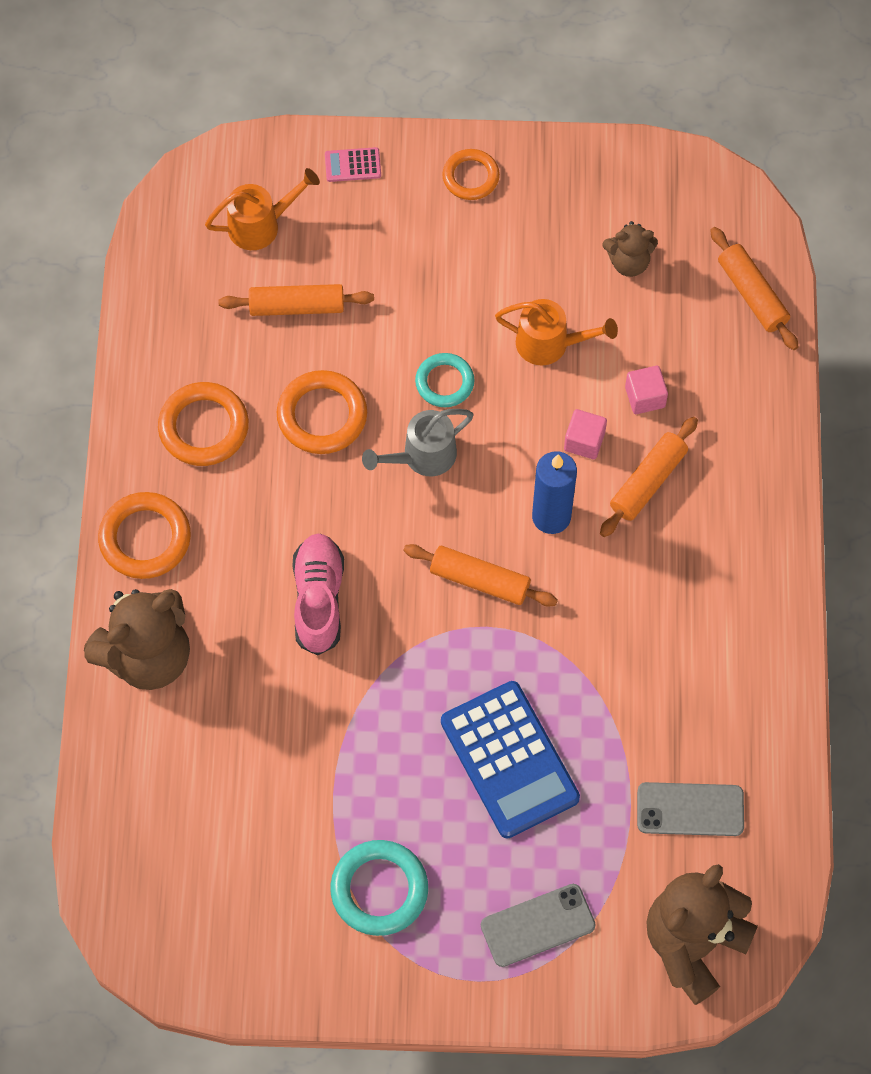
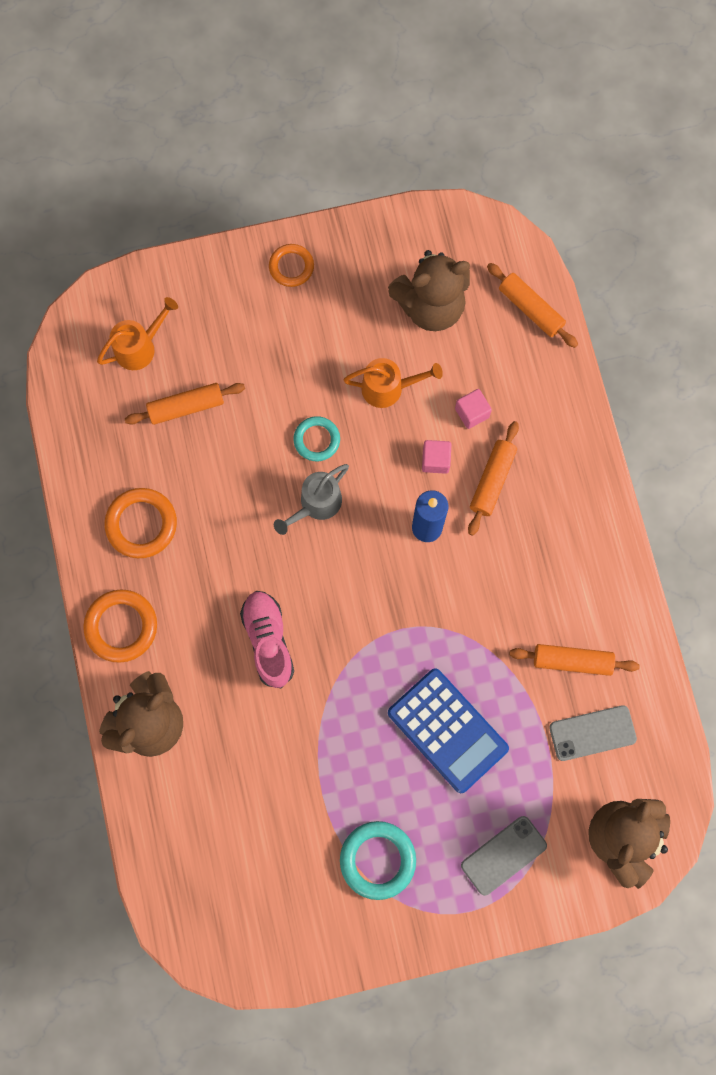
camera: 15 degrees left, 10 degrees up
(322, 415) = (230, 491): orange ring -> none
(352, 165) = (197, 280): pink calculator -> none
(480, 580) = (386, 593): orange rolling pin -> orange rolling pin (572, 661)
(629, 262) = (430, 306): brown teddy bear -> brown teddy bear, size x1.91

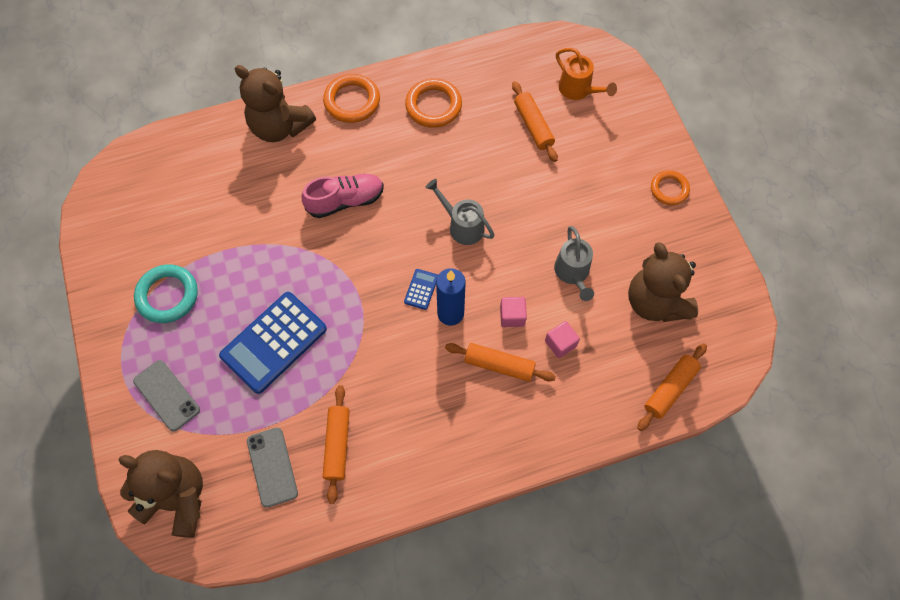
camera: 85 degrees right, 10 degrees down
(316, 440) = (518, 221): turquoise ring -> none
(389, 388) = (573, 274): orange watering can -> grey watering can
(394, 558) = (421, 289): none -> blue calculator

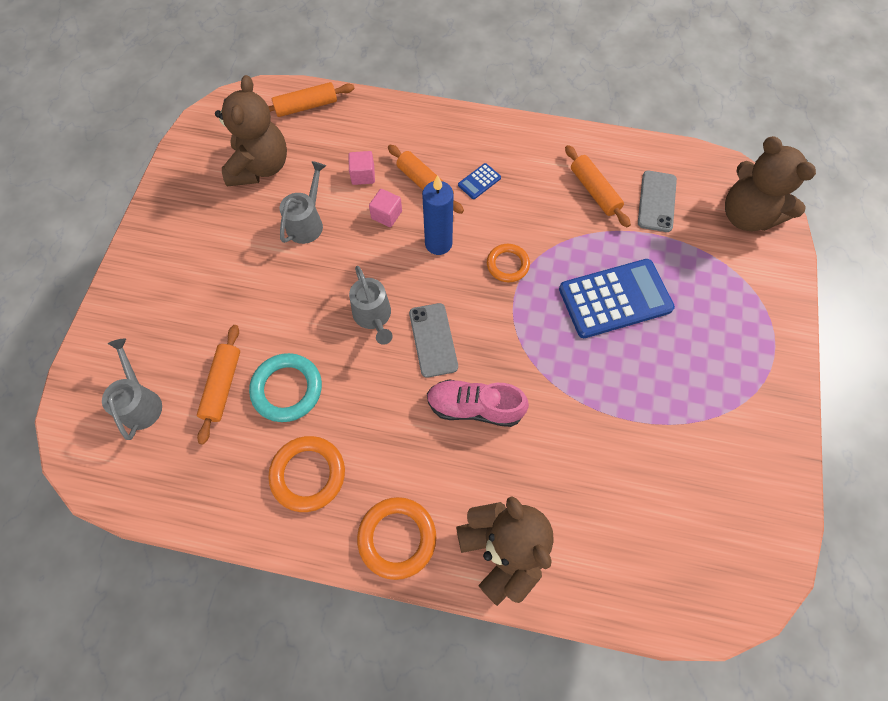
camera: 150 degrees left, 0 degrees up
(167, 295) = (708, 399): turquoise ring -> turquoise ring (287, 389)
(167, 395) = (735, 301): grey phone -> grey phone (433, 340)
(337, 445) = (594, 191): orange rolling pin -> orange rolling pin turned 60 degrees counterclockwise
(421, 289) = (451, 277): blue calculator -> blue calculator (479, 181)
(578, 90) = (141, 402): orange watering can -> grey watering can
(669, 189) = (157, 249): orange ring -> orange ring (507, 265)

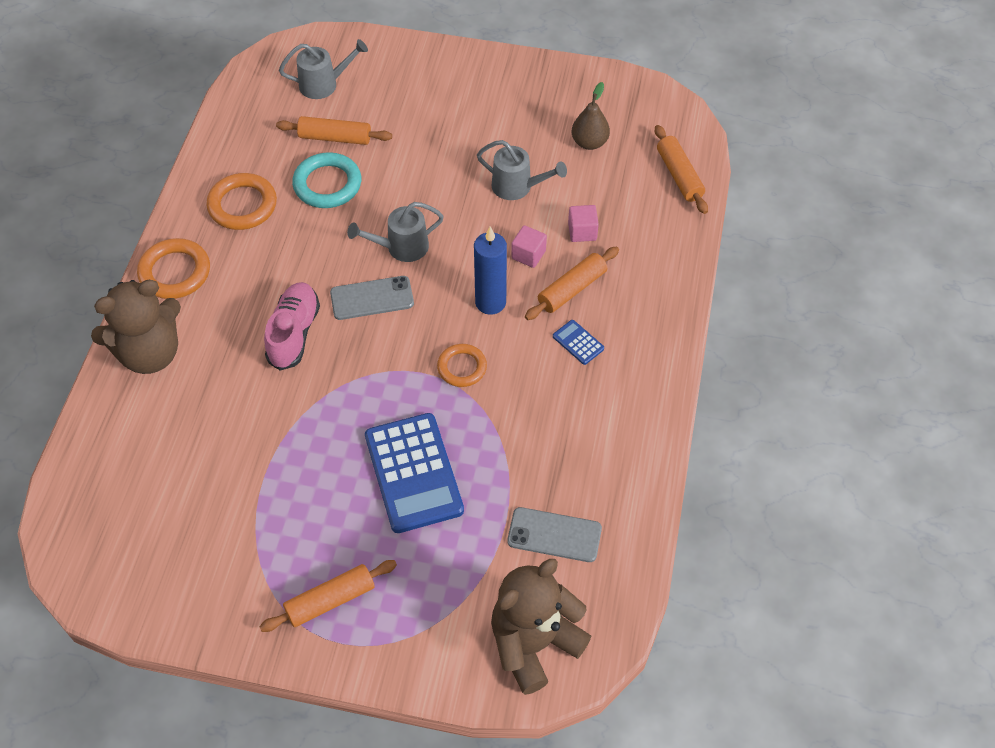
camera: 90 degrees right, 10 degrees down
(260, 167) = (589, 142): brown teddy bear -> brown pear
(594, 191) = (568, 464): orange rolling pin -> orange rolling pin (330, 600)

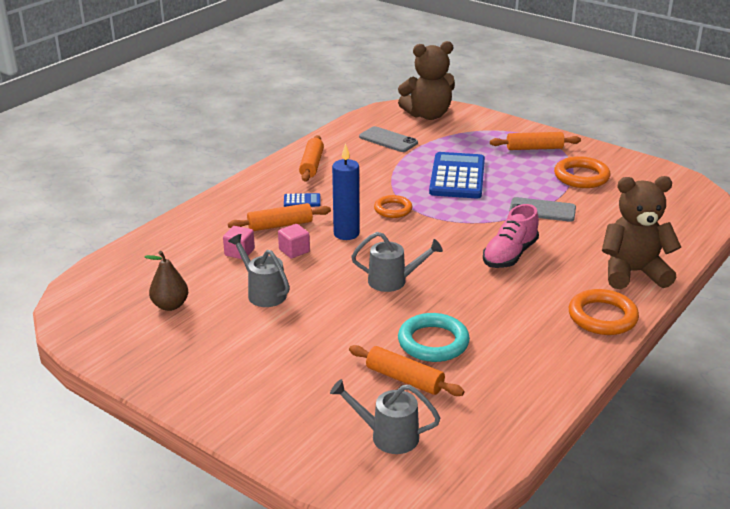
camera: 155 degrees left, 25 degrees down
(242, 205) = (523, 349): orange ring -> orange ring (581, 176)
(372, 298) = (436, 258): grey phone -> grey phone (542, 210)
(578, 342) = (302, 201): blue calculator -> blue calculator turned 75 degrees counterclockwise
(679, 175) = (125, 264): orange rolling pin -> orange rolling pin (311, 165)

